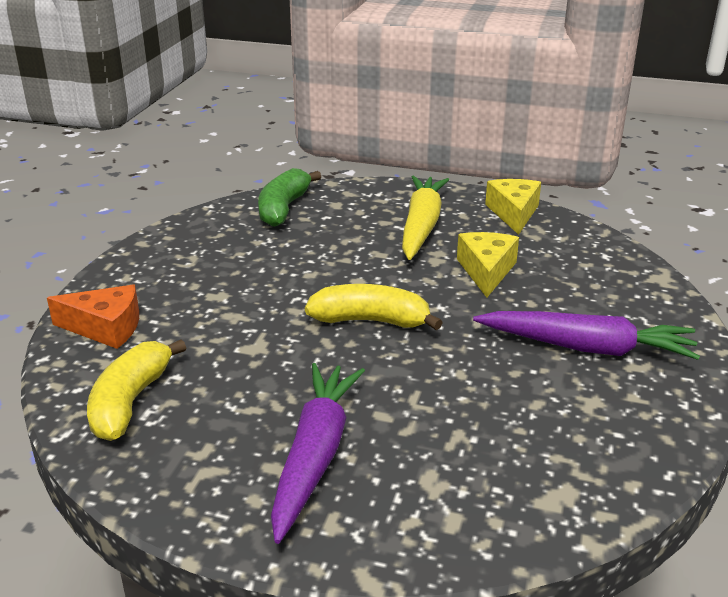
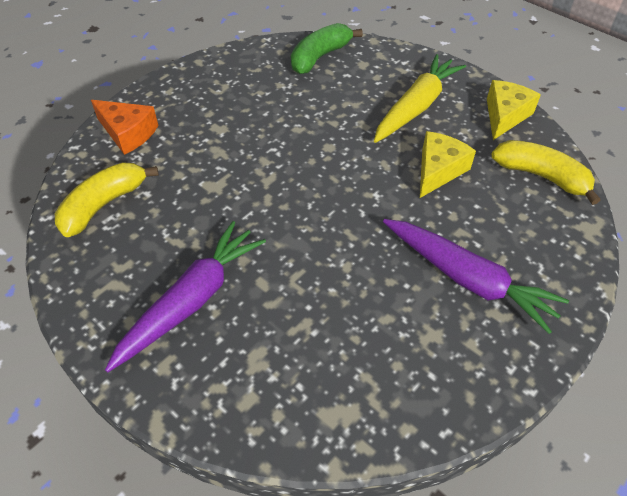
camera: 25 degrees right, 20 degrees up
(370, 321) = (312, 190): yellow banana -> yellow banana (541, 176)

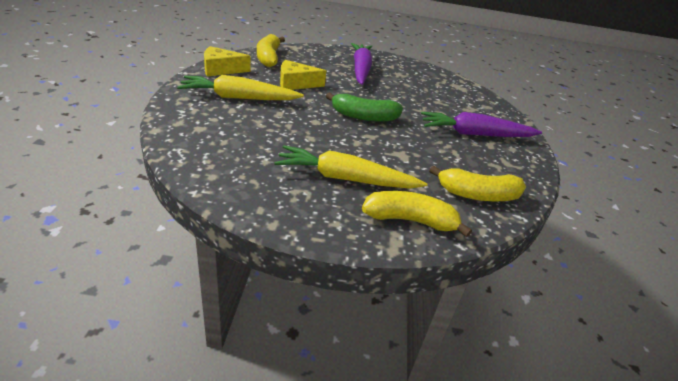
camera: 130 degrees left, 15 degrees down
(128, 133) = (410, 220): orange cheese -> yellow banana
(213, 121) = (345, 178): none -> yellow carrot
(319, 57) = (205, 151): green banana -> green banana (364, 117)

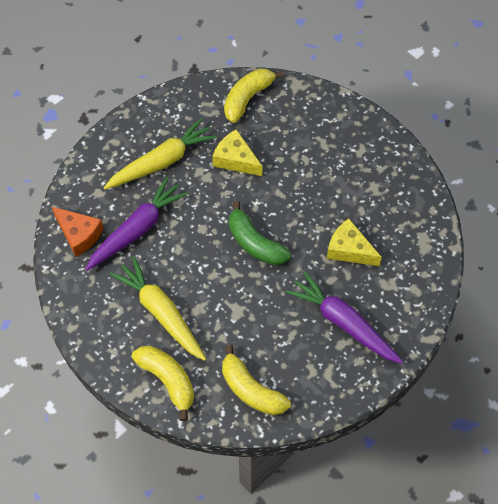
camera: 45 degrees right, 25 degrees up
(208, 158) = (79, 234): none -> orange cheese
(221, 69) = (180, 105): yellow cheese -> yellow cheese (349, 250)
(239, 98) = (162, 162): yellow carrot -> yellow carrot turned 105 degrees clockwise
(361, 70) = (334, 161): purple carrot -> purple carrot (137, 229)

